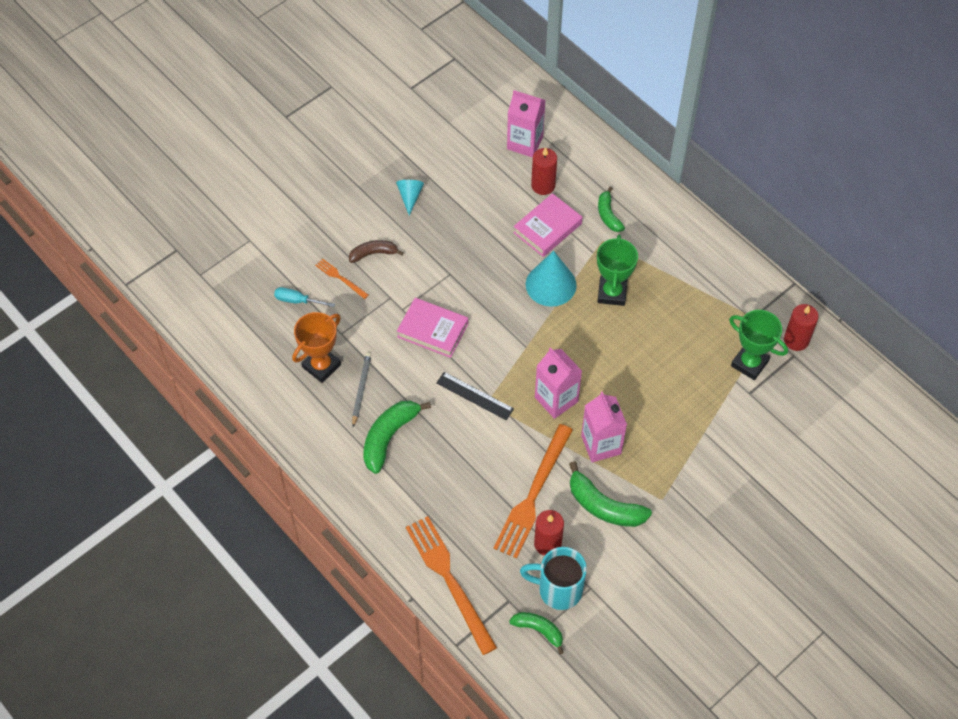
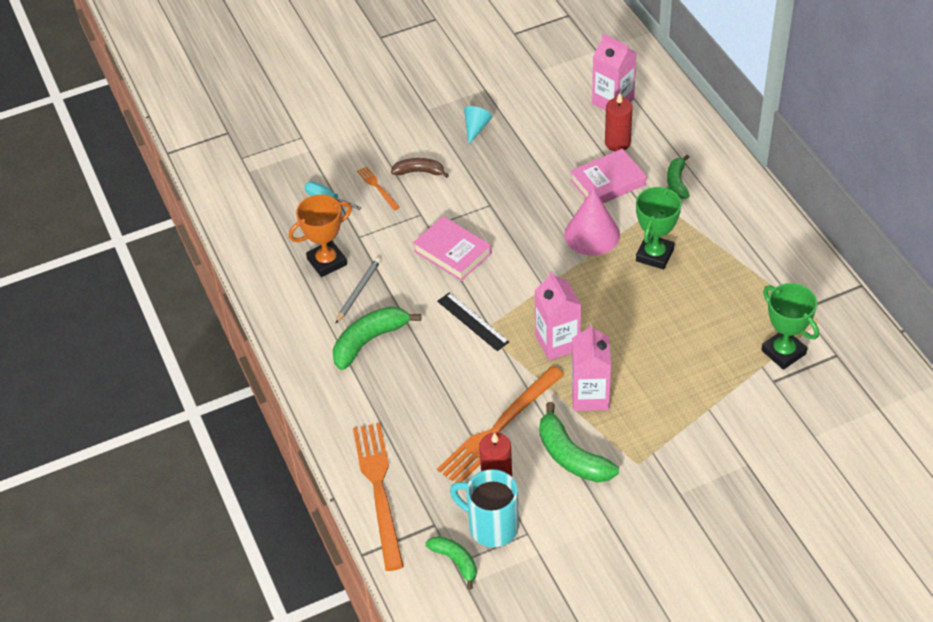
camera: 20 degrees right, 10 degrees down
(551, 284) = (592, 234): turquoise cone -> pink cone
(796, 340) = (844, 340): red candle -> none

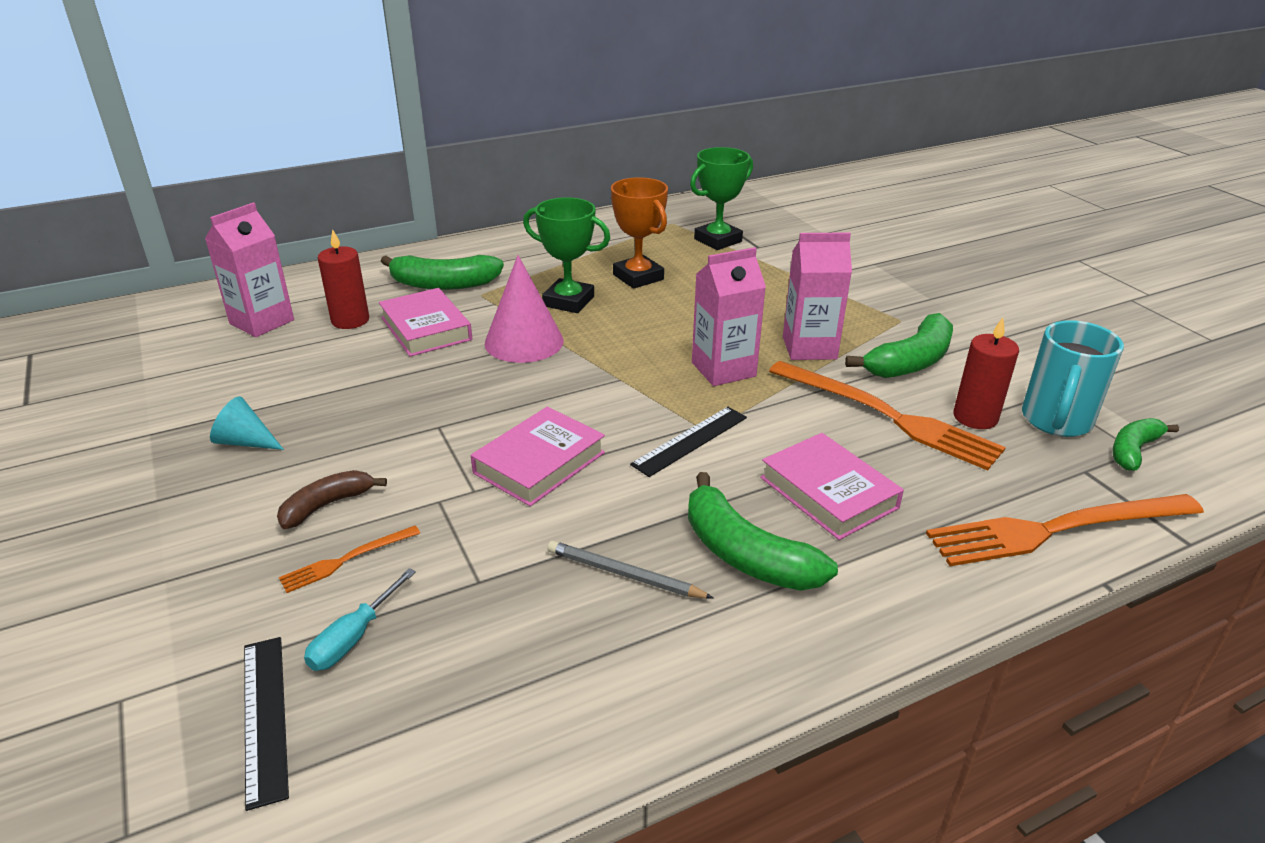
camera: 95 degrees left, 15 degrees down
(287, 181) = (264, 717): none -> black ruler
(327, 262) = (541, 626): orange trophy -> orange trophy (638, 277)
(418, 384) = (828, 492): none -> pink book
(419, 172) = (327, 505): brown banana -> brown banana turned 45 degrees clockwise
(677, 182) = (444, 284): green banana -> green banana, size x1.62

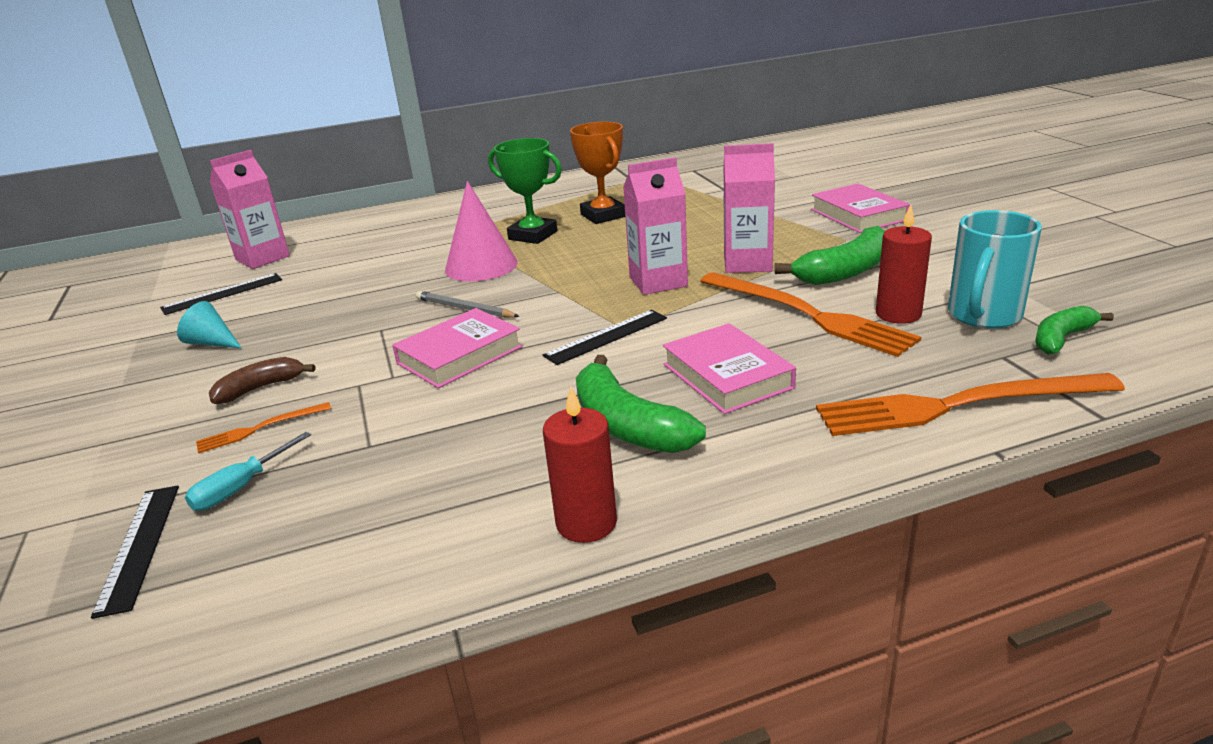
camera: 10 degrees right, 5 degrees down
(232, 372) = (222, 293): none -> black ruler
(350, 320) = (336, 255): red candle -> red candle (586, 523)
(426, 329) = (399, 259): pink book -> pink book (858, 215)
(444, 284) = (427, 227): green banana -> none
(625, 574) = (505, 441): grey pencil -> grey pencil (465, 309)
(718, 240) = (688, 186): green trophy -> none

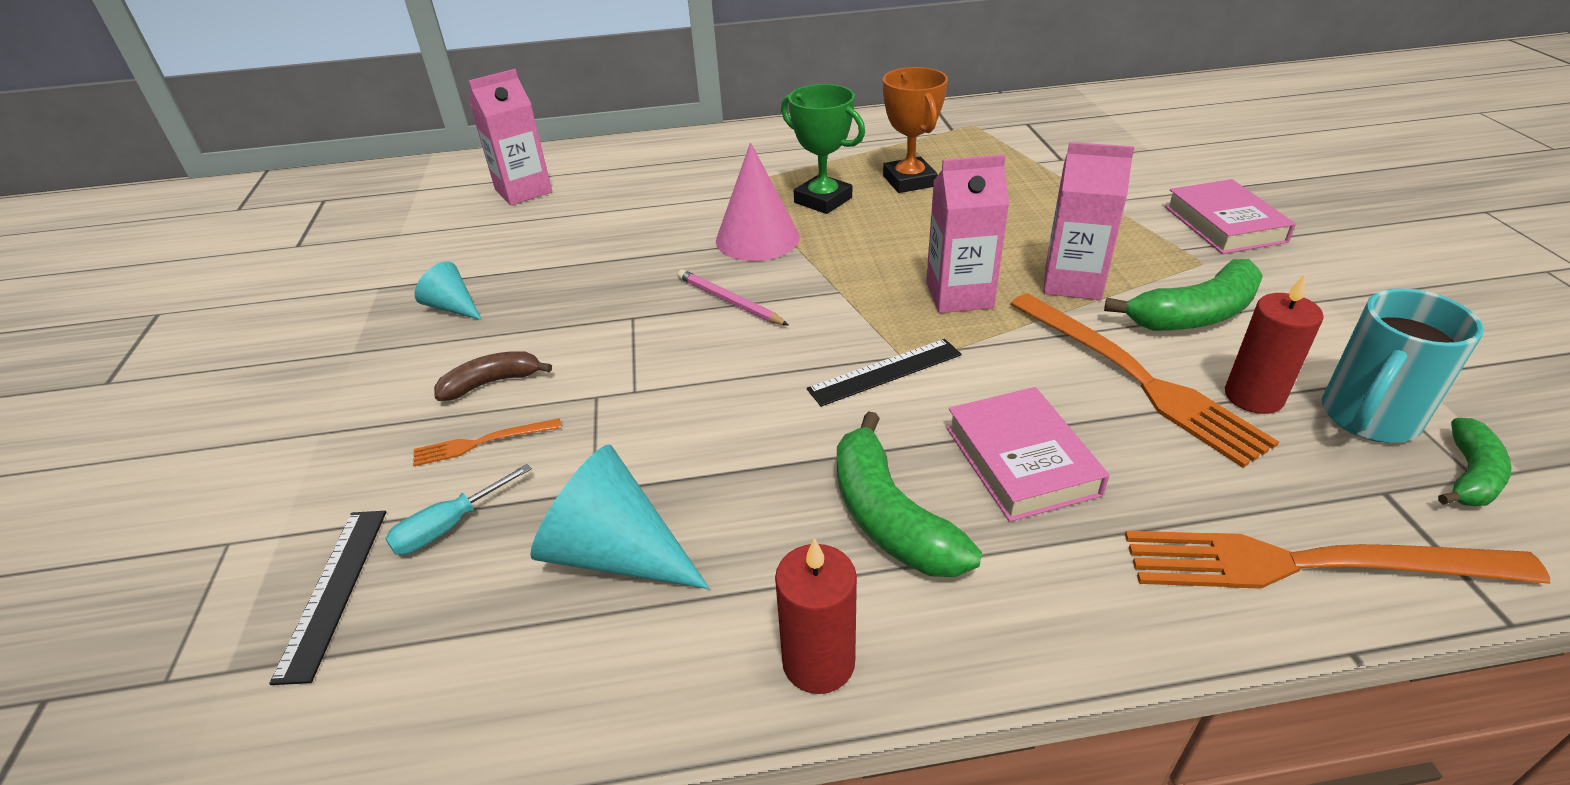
camera: 10 degrees right, 10 degrees up
(222, 293) = (474, 237): black ruler -> none
(397, 482) = (615, 553): none -> turquoise cone
(459, 355) = (713, 371): pink book -> none
(465, 309) = (729, 301): grey pencil -> pink pencil
(1061, 339) = (1470, 476): green banana -> green banana turned 150 degrees clockwise

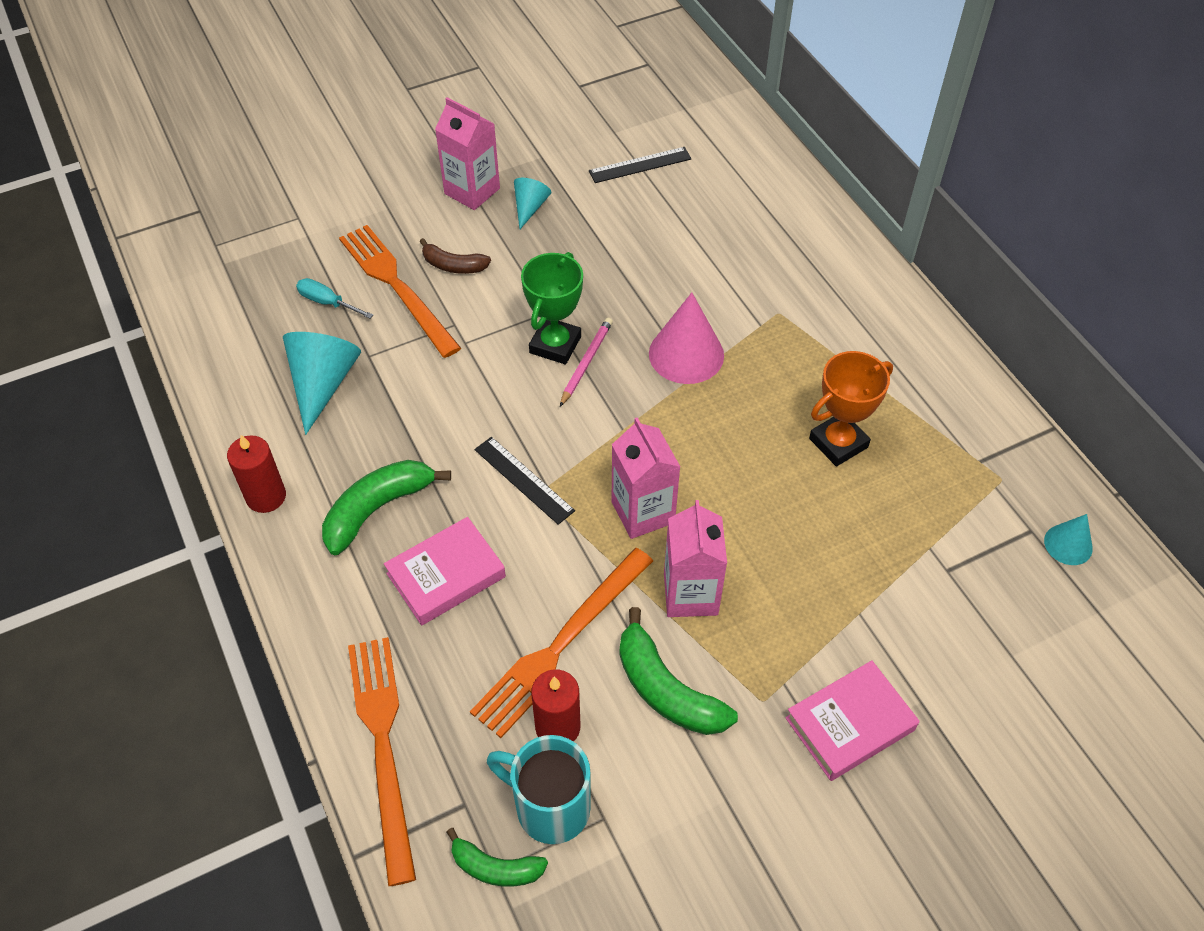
camera: 70 degrees right, 15 degrees up
(333, 590) = (275, 277): black ruler -> black ruler (640, 165)
(482, 443) = (396, 286): orange fork -> orange fork, size x2.16
(491, 383) = (453, 266): brown banana -> brown banana turned 150 degrees clockwise
(523, 191) = (708, 174): pink carton -> pink carton (472, 191)
(823, 200) = (772, 383): green trophy -> green trophy (555, 345)
(1043, 113) = (1068, 544): none -> turquoise cone

